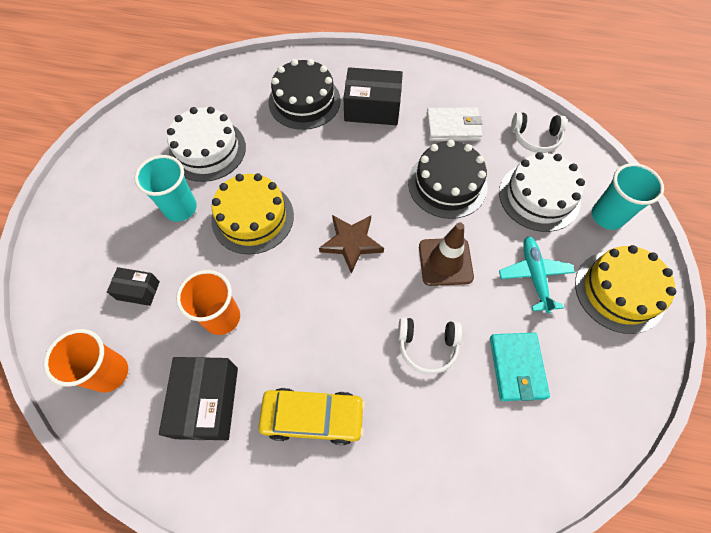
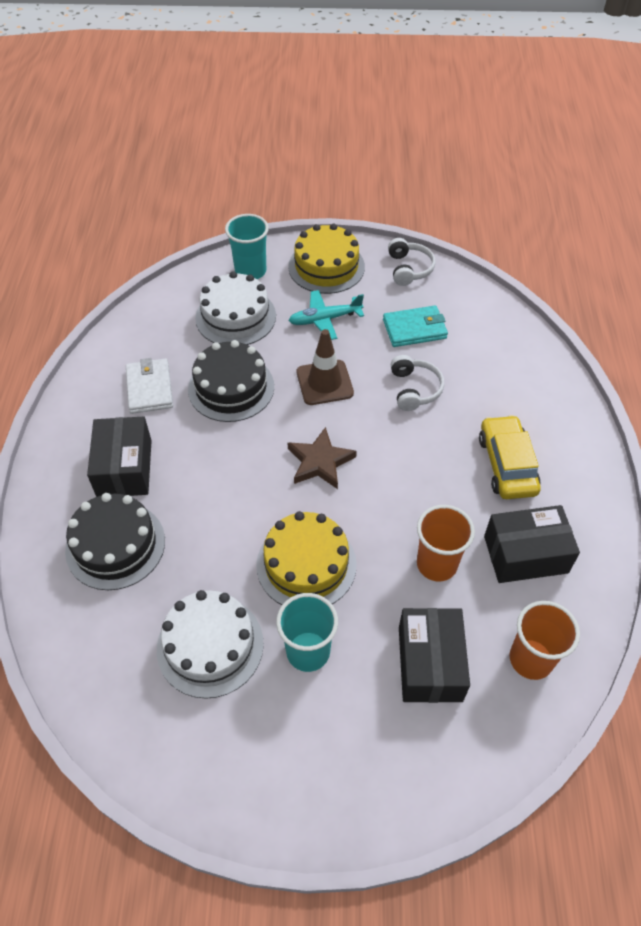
camera: 100 degrees left, 10 degrees down
(138, 290) = (429, 663): black box -> black box, size x1.79
(535, 138) = (160, 320): white headphones -> white headphones (409, 269)

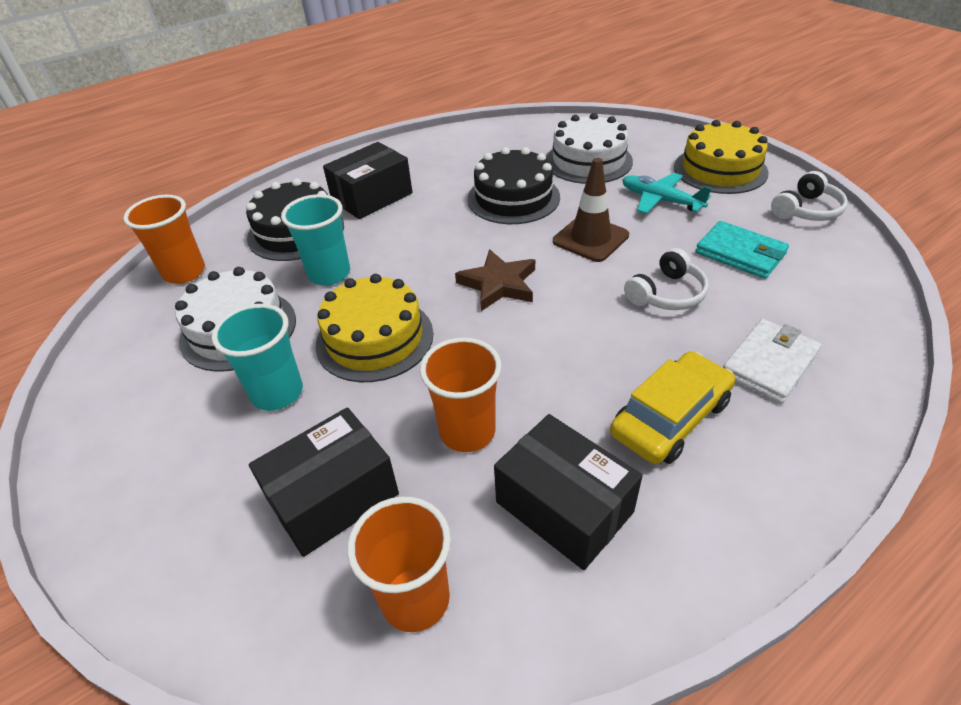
camera: 55 degrees right, 10 degrees down
(85, 653) = (184, 272): none -> orange cup
(149, 388) = (460, 166): white wallet -> white wallet (769, 363)
(250, 271) = (646, 142): turquoise cup -> turquoise cup (329, 274)

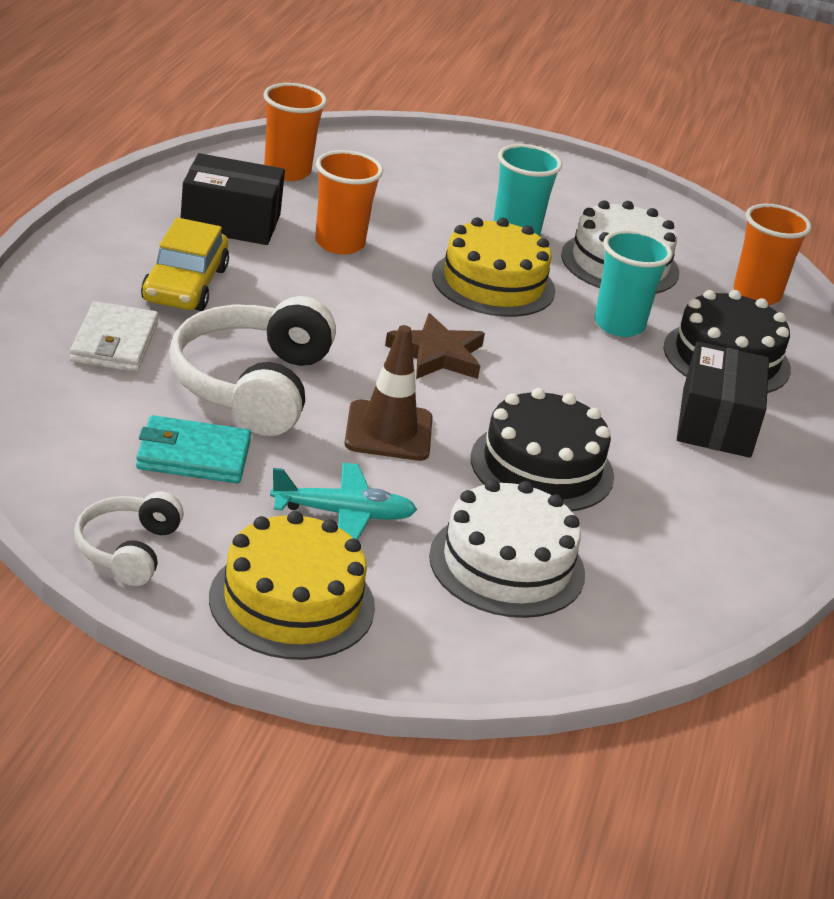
camera: 135 degrees right, 10 degrees down
(333, 497) = (392, 196): black box -> none
(667, 294) = (252, 385): white headphones -> white headphones, size x1.82

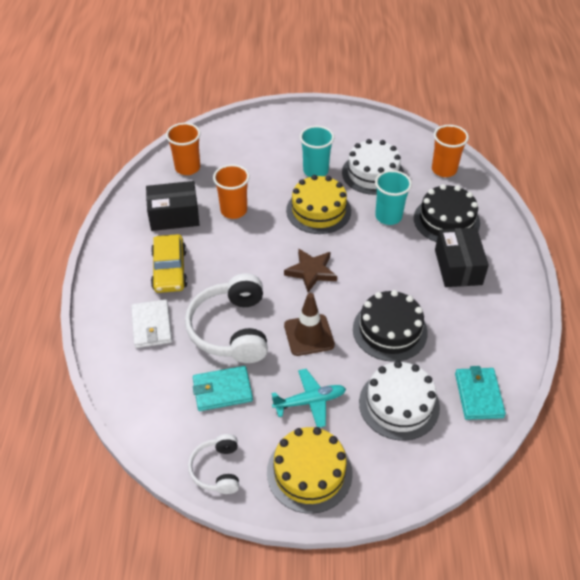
camera: 10 degrees left, 15 degrees up
(665, 596) = (478, 395): none -> turquoise wallet

